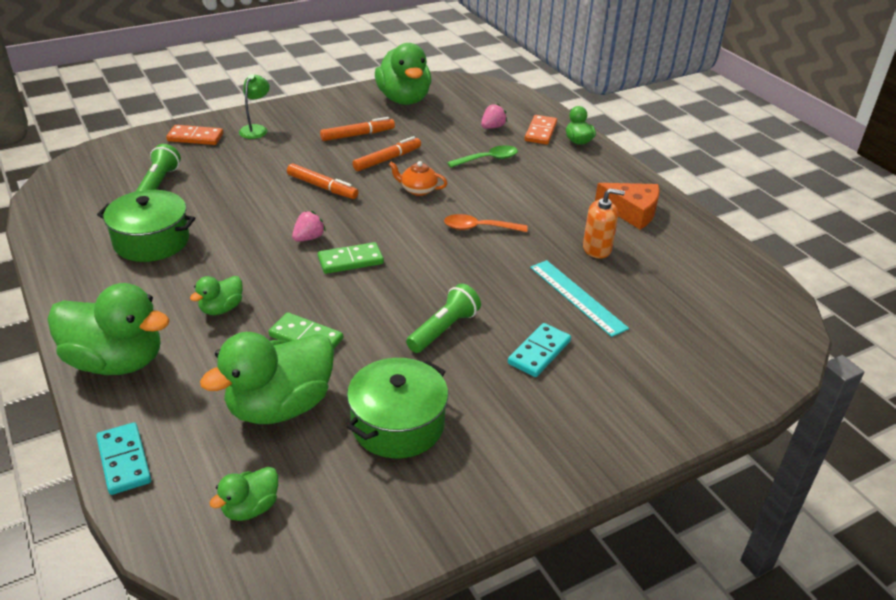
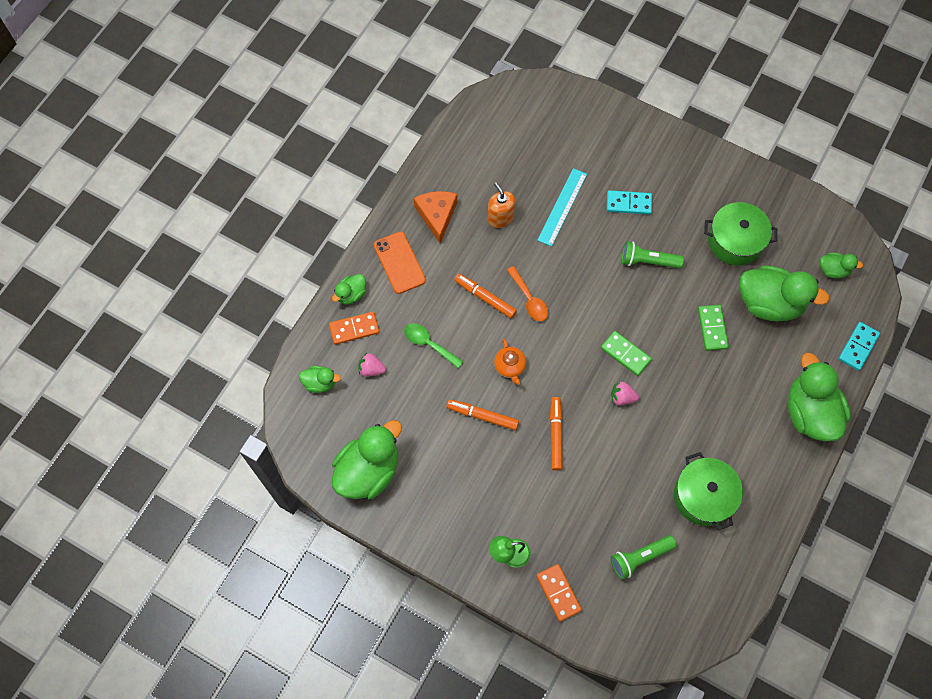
camera: 120 degrees left, 30 degrees up
(221, 309) = (727, 394): green duck -> green duck (320, 383)
(357, 135) = (460, 465): orange marker -> orange marker (485, 298)
(591, 173) = (399, 263): none -> orange phone

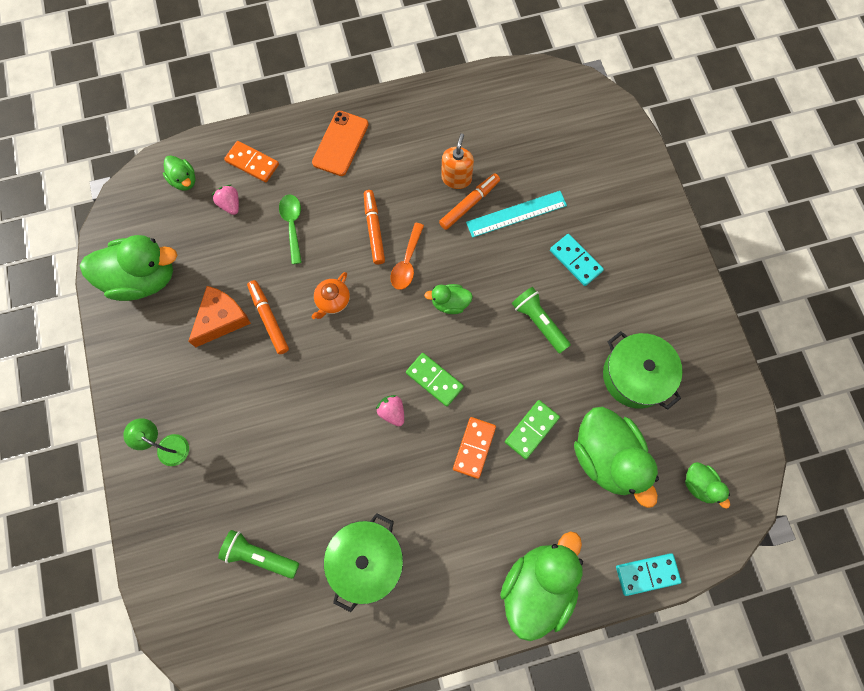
camera: 45 degrees right, 5 degrees up
(351, 294) = (279, 135): green duck -> green duck (450, 303)
(437, 215) = (409, 133): orange cheese -> orange cheese (221, 319)
(555, 435) = (306, 389): orange marker -> orange marker (469, 204)
(558, 593) = (168, 515): orange domino -> orange domino (474, 448)
(625, 354) = (434, 380): green domino -> green domino turned 45 degrees counterclockwise

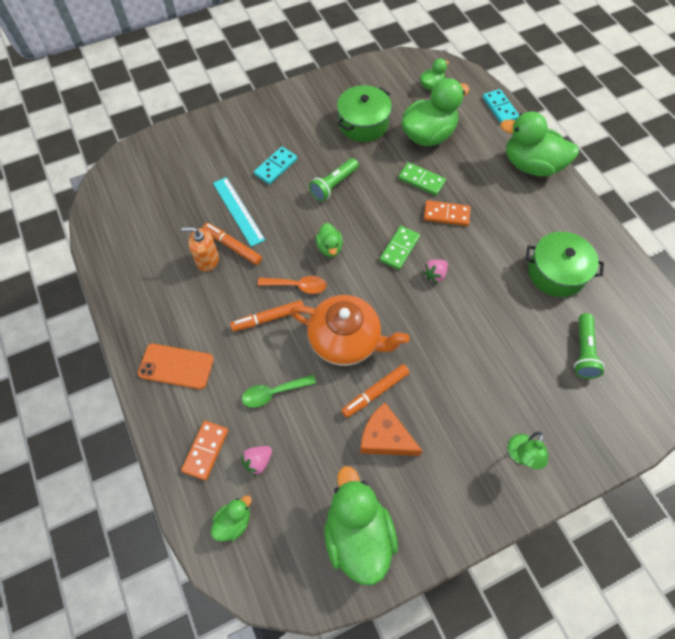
camera: 100 degrees left, 10 degrees down
(332, 301) = (346, 340): orange teapot -> orange teapot, size x2.13

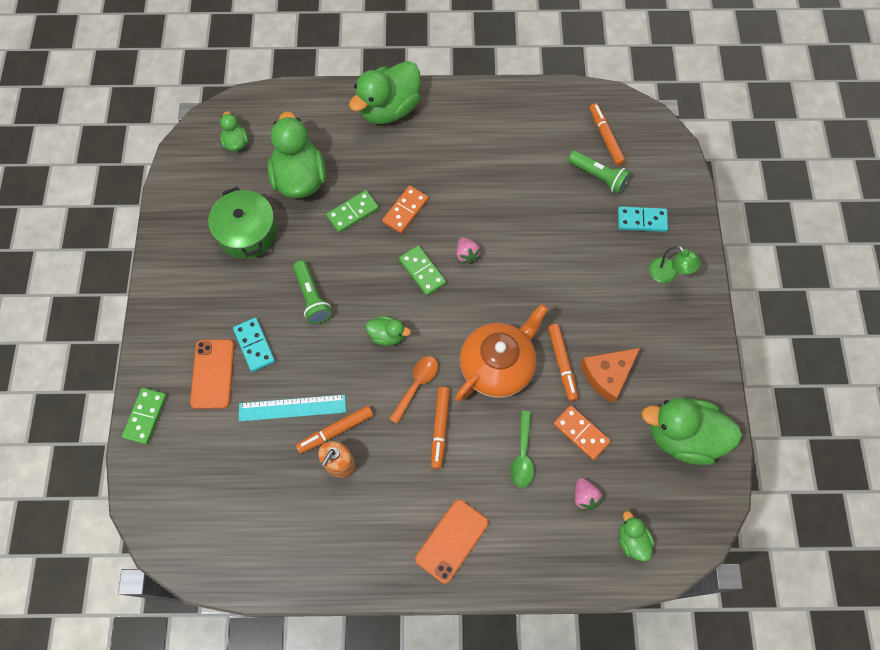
camera: 65 degrees left, 5 degrees up
(192, 130) = (146, 416): none -> green domino
(206, 450) = (554, 542): orange domino -> orange domino (581, 433)
(241, 152) = (213, 374): none -> orange phone
(500, 108) = (304, 97): turquoise domino -> turquoise domino (642, 220)
(556, 272) = (514, 154): green pot -> none
(629, 342) = (605, 137): none -> orange marker

